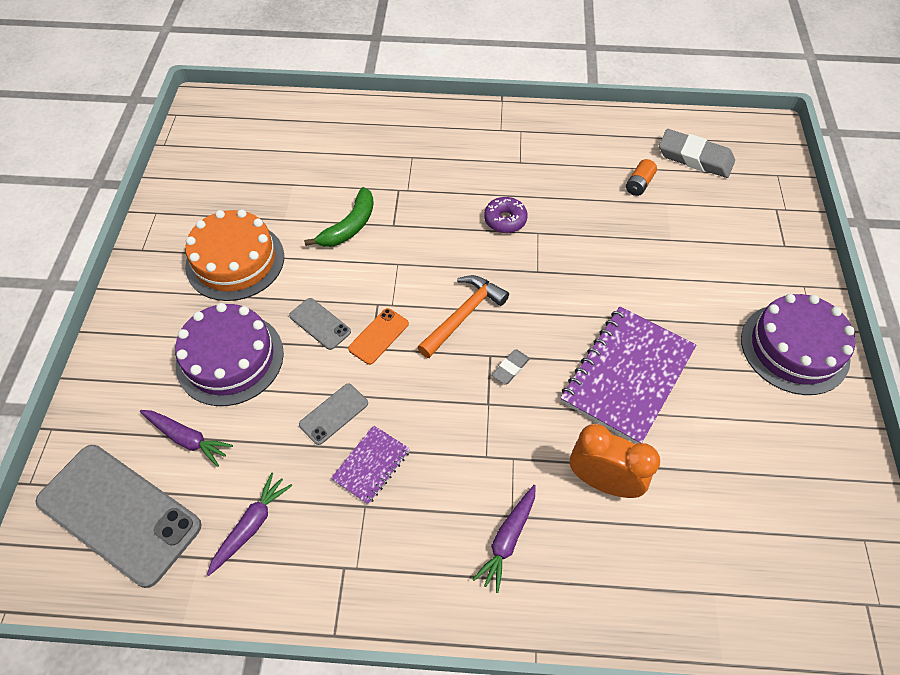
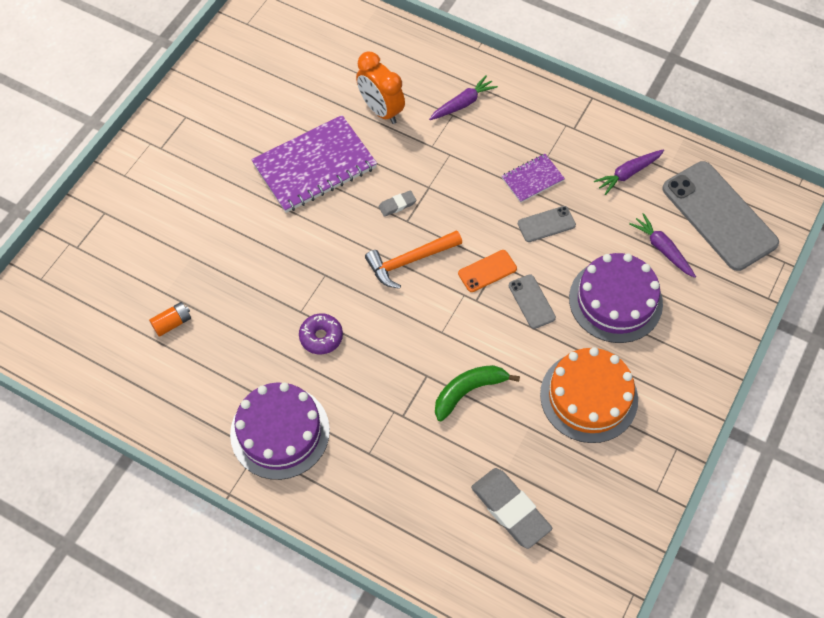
camera: 155 degrees left, 5 degrees up
(695, 158) = (96, 330): grey eraser -> grey eraser (510, 509)
(794, 348) = (178, 136): purple cake -> purple cake (280, 432)

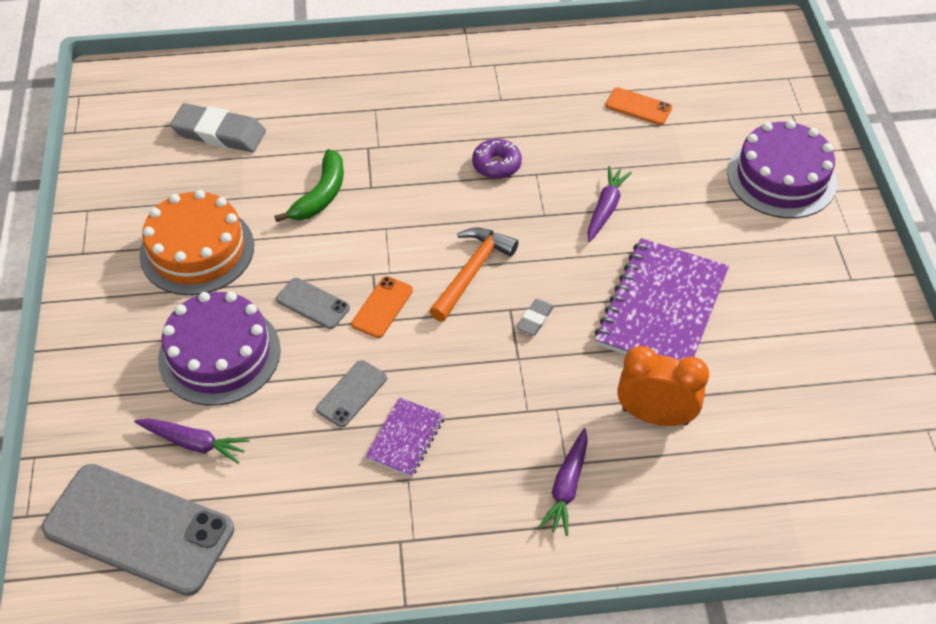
camera: 145 degrees right, 10 degrees down
(172, 323) = (638, 107): orange battery -> orange phone
(280, 432) = (464, 85): purple cake -> purple cake (781, 177)
(628, 174) = (289, 517): purple carrot -> purple carrot (605, 208)

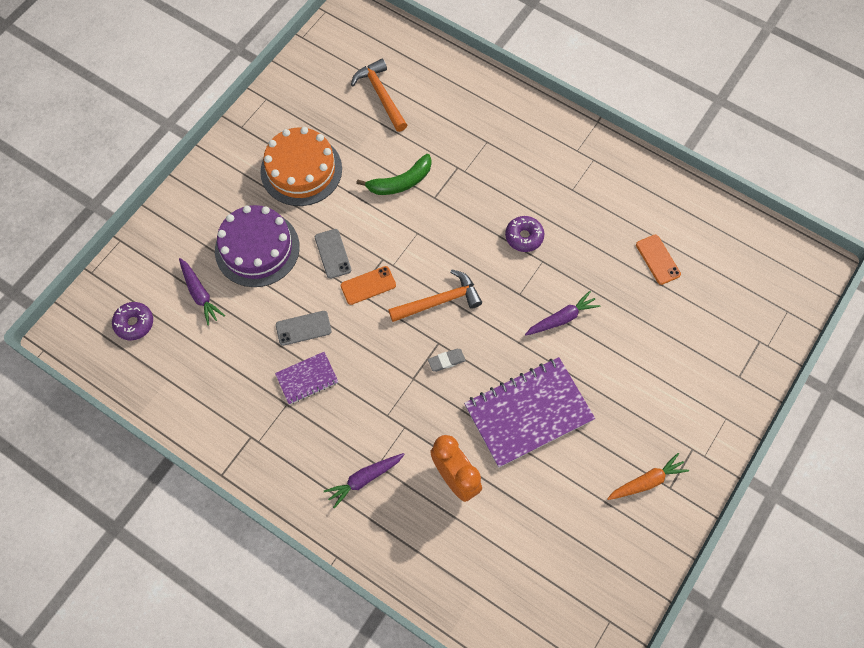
camera: 40 degrees right, 15 degrees up
(139, 529) = (134, 323): grey phone -> purple donut
(219, 133) = (381, 95): grey eraser -> orange hammer
(781, 177) = (701, 382): purple cake -> none
(826, 288) = (646, 481): none -> orange carrot

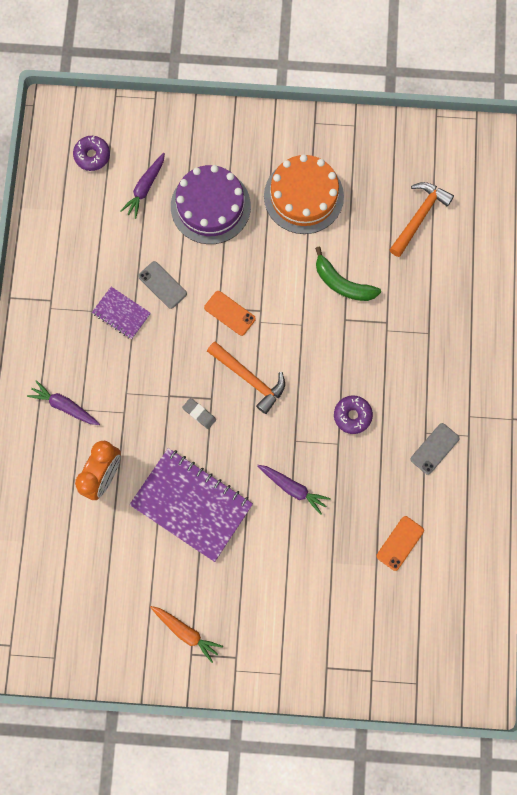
camera: 60 degrees right, 10 degrees up
(332, 253) = (241, 268): grey phone -> grey phone (434, 448)

